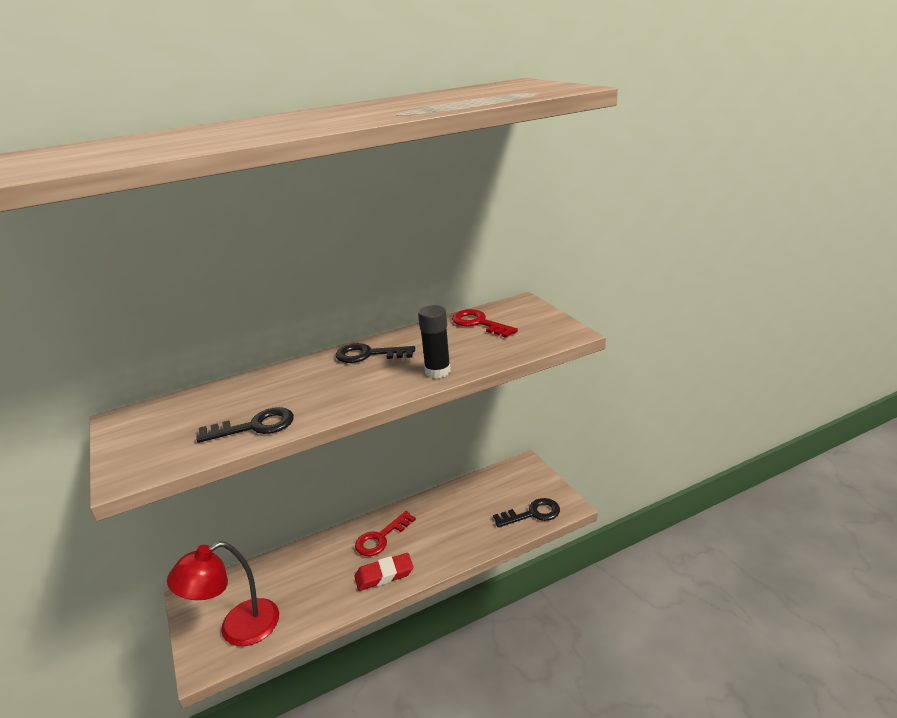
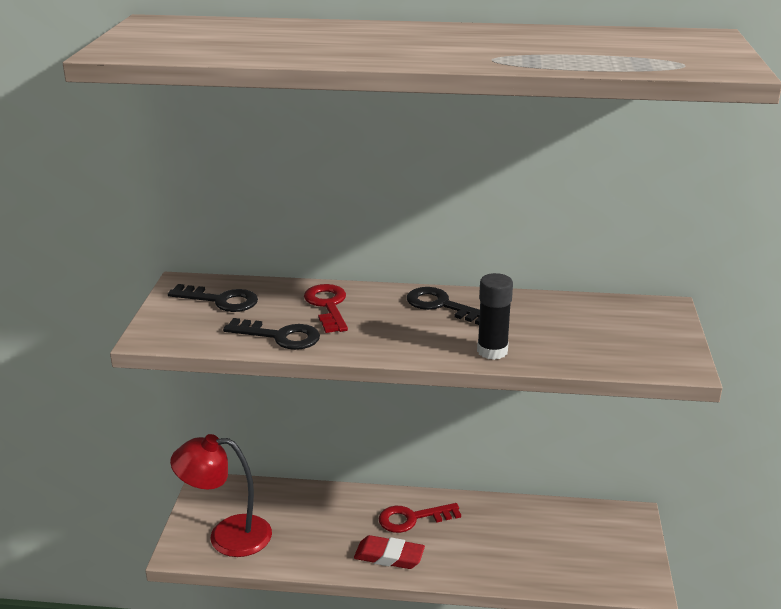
camera: 30 degrees right, 0 degrees up
(479, 323) = (590, 315): red key -> red key (328, 306)
(532, 514) = (596, 574): black key -> black key (220, 300)

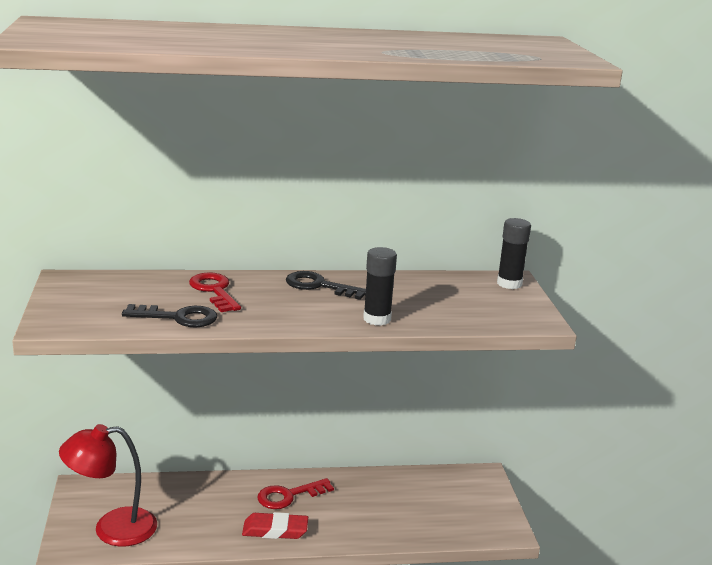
camera: 15 degrees left, 5 degrees down
(220, 300) = (109, 291): black key -> none
(661, 314) = (509, 284): none -> black glue stick

